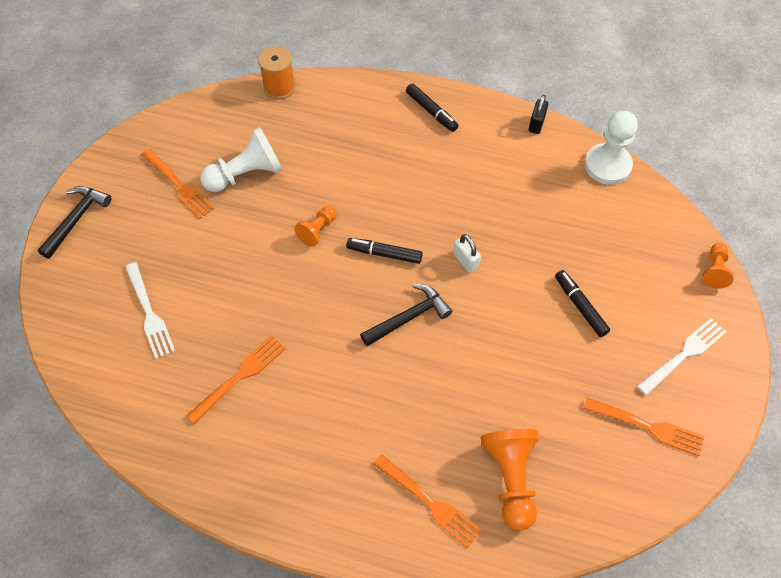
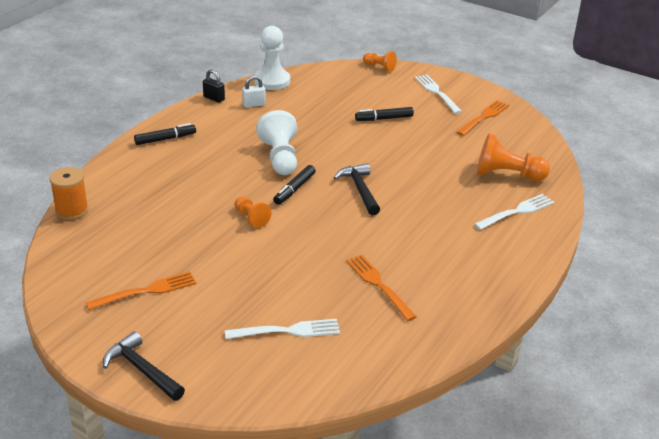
camera: 75 degrees left, 25 degrees down
(246, 174) = (162, 247): white pawn -> white pawn (280, 157)
(430, 503) = (517, 211): orange fork -> white fork
(465, 261) = (321, 154): white padlock -> white padlock (254, 104)

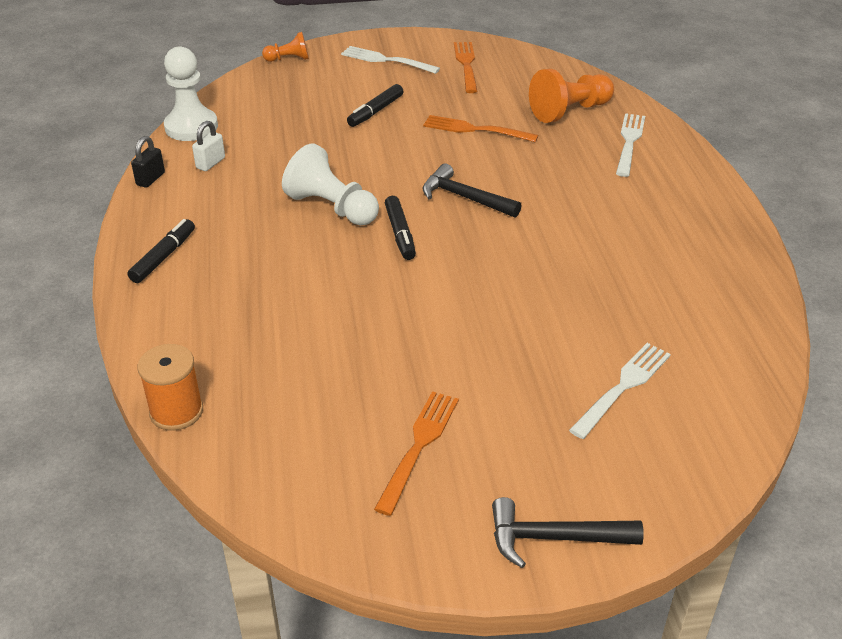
camera: 40 degrees left, 5 degrees up
(214, 98) = (150, 179): black padlock -> black padlock turned 60 degrees counterclockwise
(251, 218) = (403, 291): orange pawn -> none
(378, 285) = (627, 284): orange fork -> orange fork (475, 129)

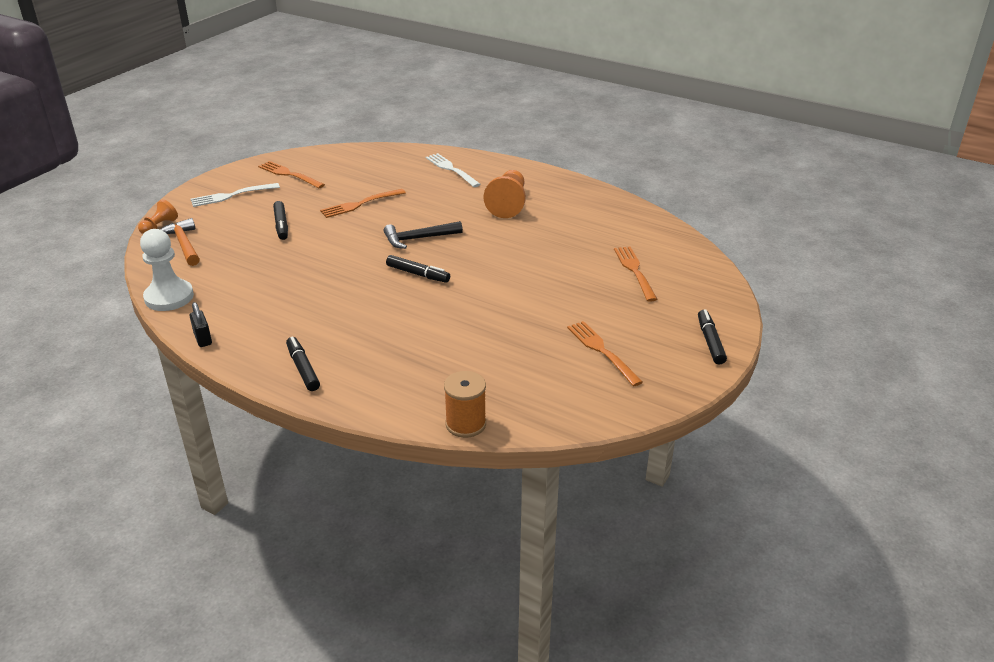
camera: 50 degrees left, 5 degrees down
(210, 163) = (228, 307): white padlock -> none
(277, 85) = (183, 244): none -> orange hammer
(332, 207) = (355, 285): white pawn -> none
(553, 538) = (710, 341): black hammer -> black marker
(569, 111) = (394, 170): orange pawn -> orange pawn (508, 204)
(623, 387) = (634, 271): white fork -> orange fork

